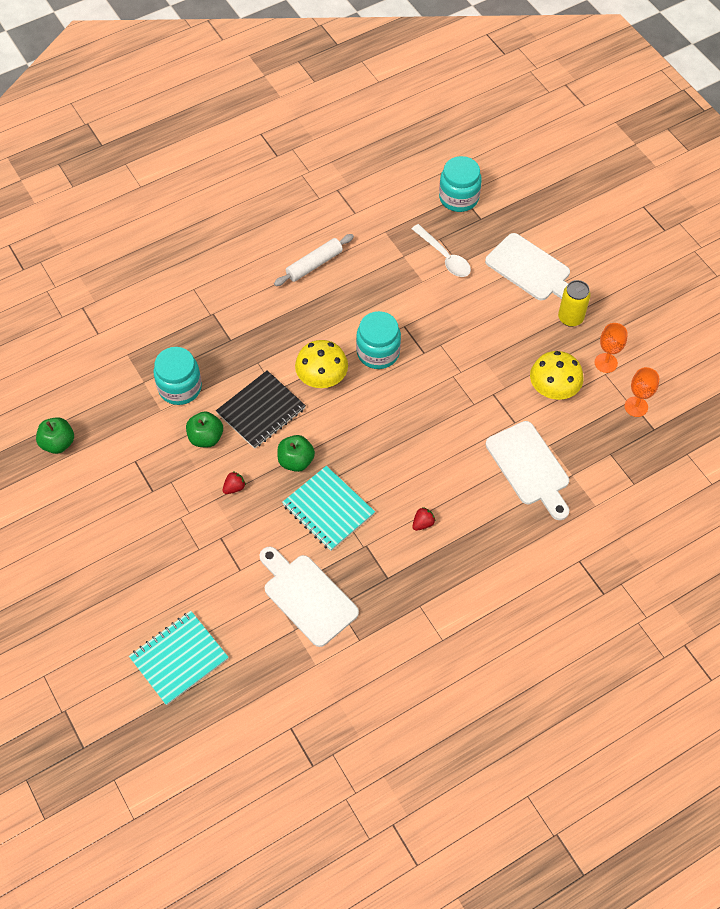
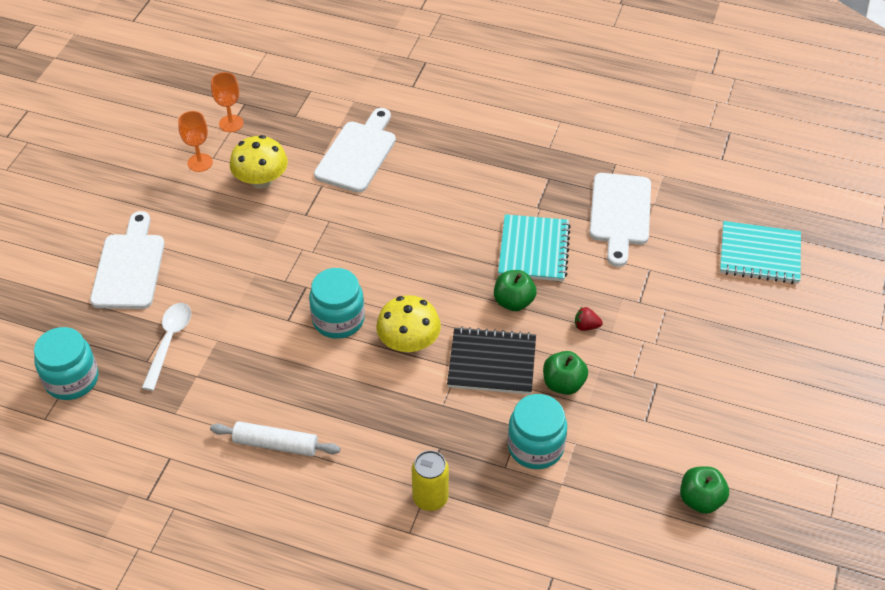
camera: 130 degrees left, 10 degrees down
(423, 523) = (479, 186): red strawberry -> none
(570, 318) = (167, 210): yellow can -> yellow can (430, 498)

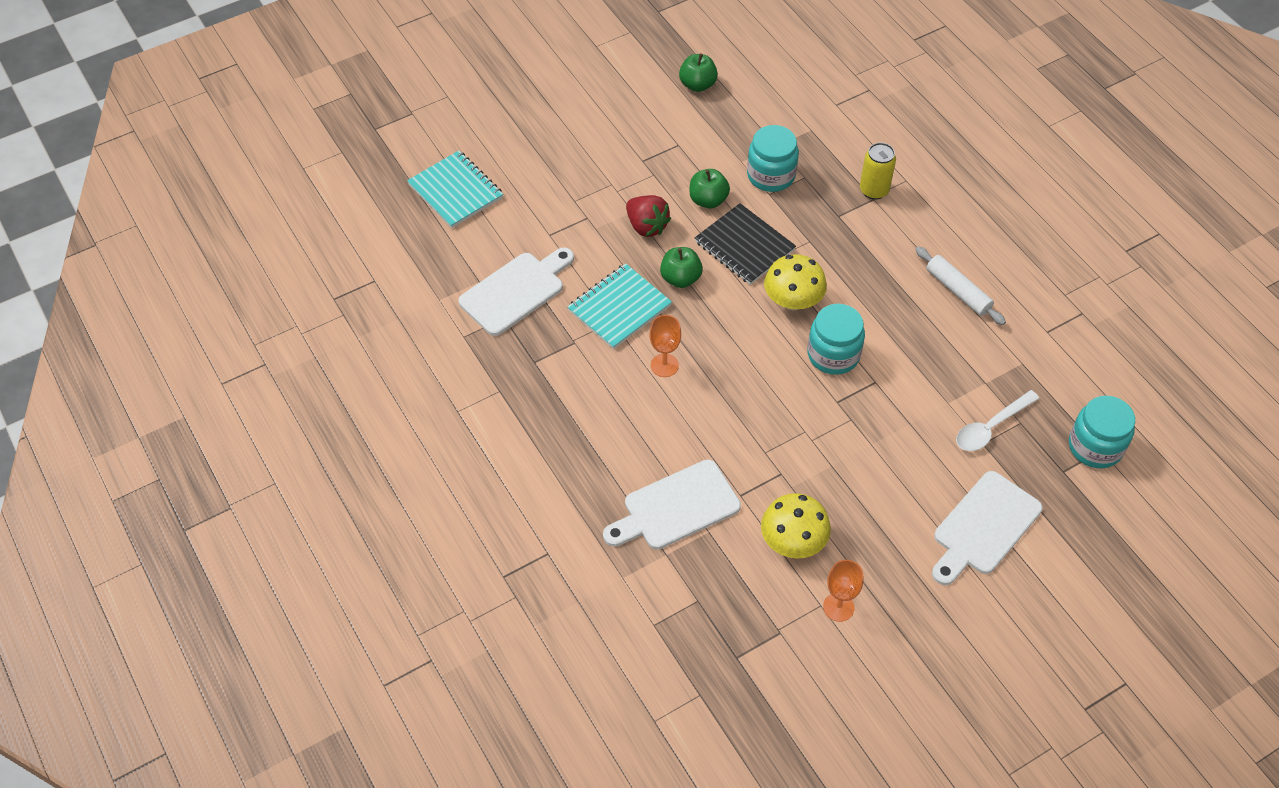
camera: 140 degrees left, 5 degrees up
(231, 123) = (771, 638): orange goblet -> orange goblet (664, 365)
(586, 326) = (646, 226): red strawberry -> red strawberry, size x1.86

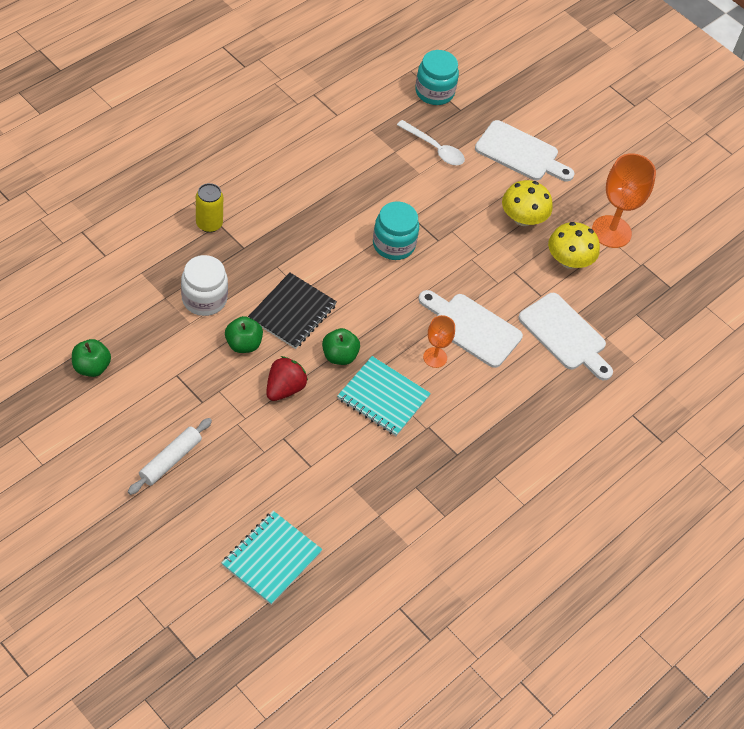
camera: 110 degrees left, 0 degrees up
(516, 291) = (384, 482): white cutting board -> white cutting board (472, 328)
(771, 175) = (204, 299): turquoise jar -> white jar
(793, 300) = (345, 274): yellow mushroom -> yellow mushroom (523, 218)
(838, 607) = (611, 232): orange goblet -> orange goblet, size x1.80
(958, 291) = (309, 167): white rolling pin -> white rolling pin (170, 460)

